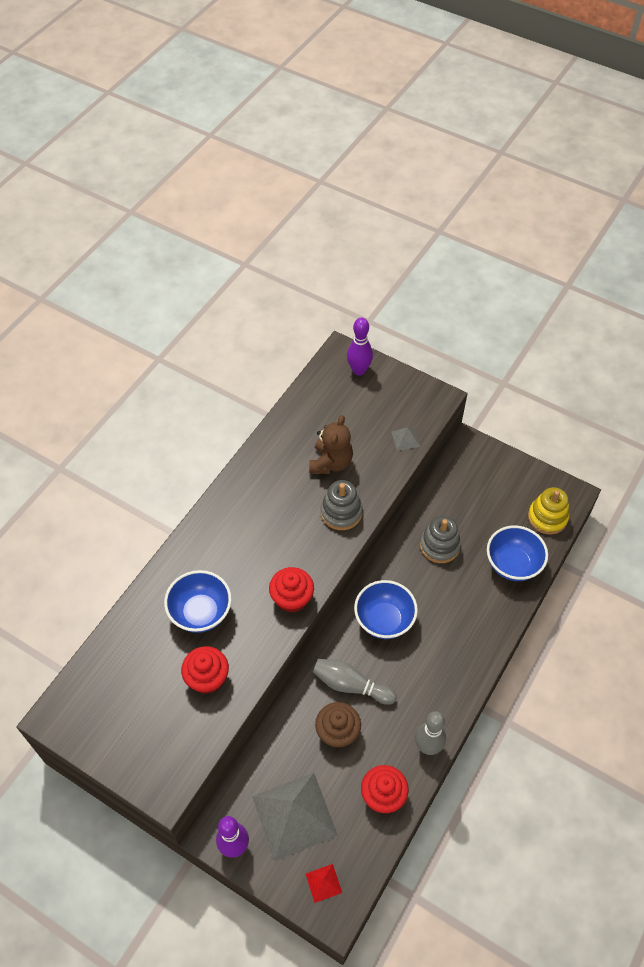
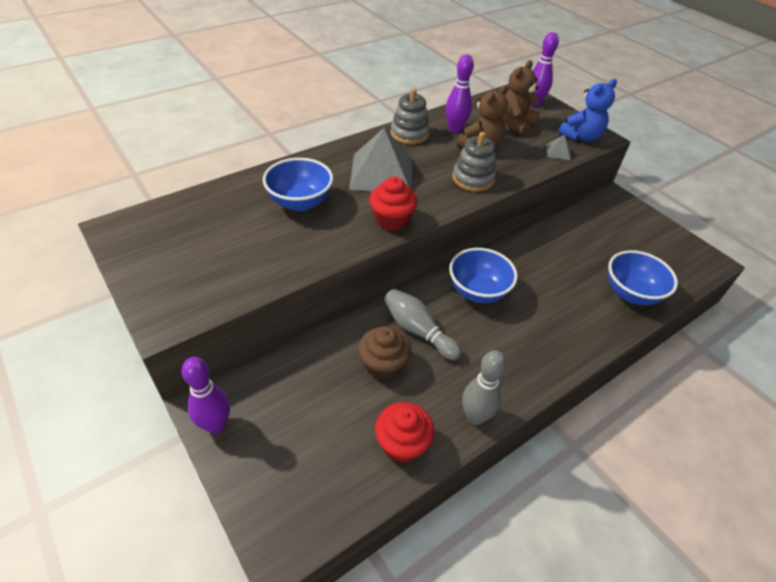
camera: 20 degrees right, 10 degrees down
(207, 678) = (272, 249): red cupcake -> none
(294, 815) = (295, 422): grey pyramid -> grey pyramid (381, 173)
(297, 446) = (455, 129): none -> purple bowling pin
(323, 883) = (287, 506): red pyramid -> none
(352, 412) = (515, 124): none -> brown teddy bear
(420, 406) = (581, 137): none -> blue teddy bear
(439, 546) = (559, 255): grey stacking toy -> grey stacking toy (409, 134)
(547, 517) = (680, 270): yellow stacking toy -> none

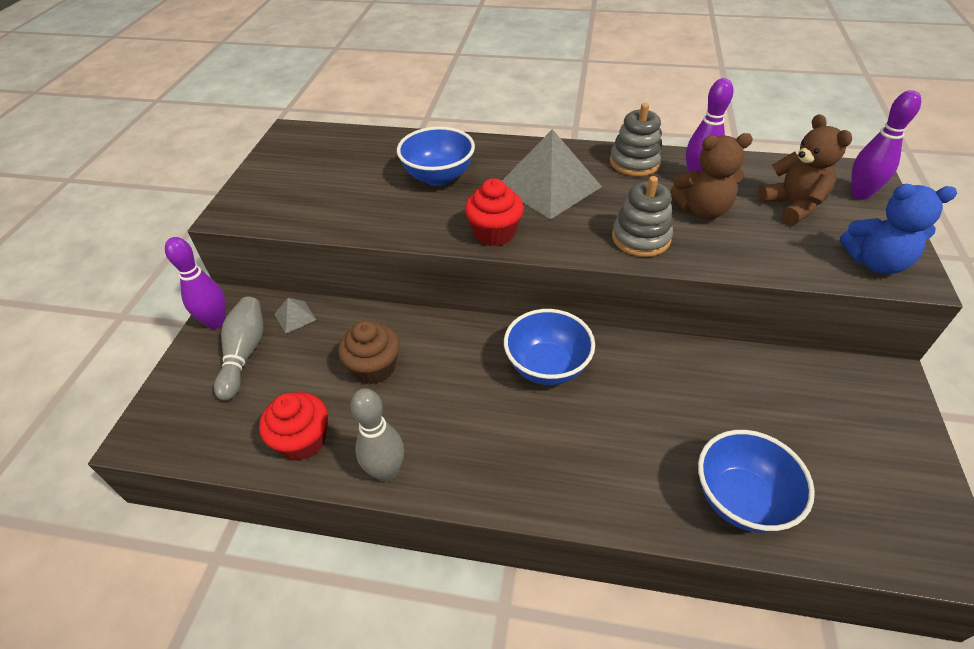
camera: 50 degrees right, 0 degrees up
(418, 330) = (441, 361): grey bowling pin -> grey bowling pin (244, 354)
(515, 124) = (792, 206): brown teddy bear -> brown teddy bear turned 75 degrees clockwise
(558, 152) = (807, 263): grey pyramid -> grey pyramid (295, 317)

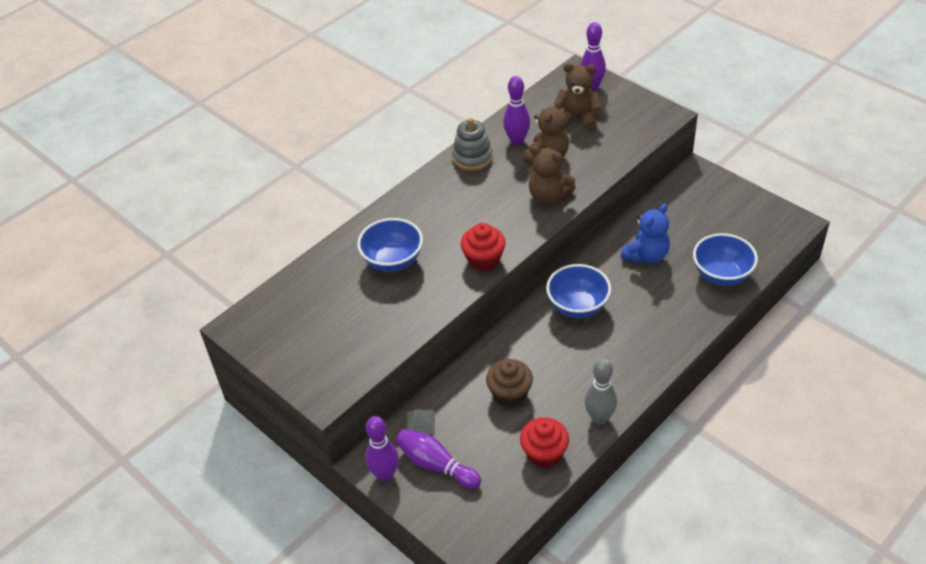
camera: 55 degrees left, 0 degrees up
(244, 354) = (436, 465): grey bowling pin -> purple bowling pin
(548, 186) = (459, 211): grey pyramid -> none
(641, 238) = (548, 196): grey stacking toy -> brown teddy bear
(875, 263) = (646, 120): blue teddy bear -> blue teddy bear (646, 256)

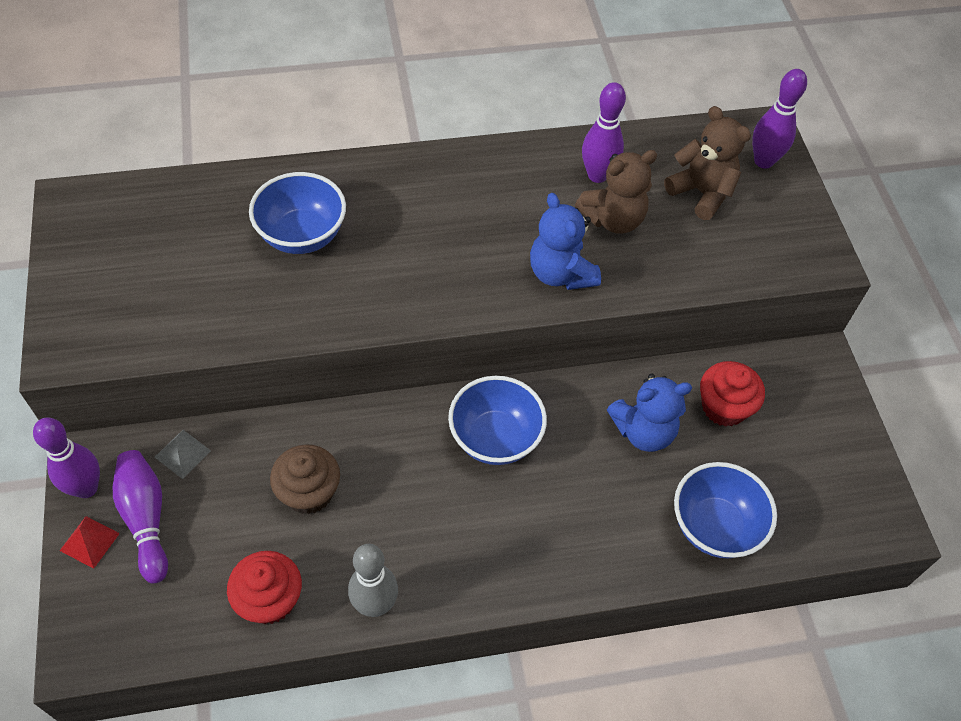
camera: 30 degrees right, 10 degrees up
(417, 496) = (89, 541): none -> red pyramid
(472, 157) = (523, 163): grey stacking toy -> none
(484, 259) = (401, 304): red cupcake -> red cupcake (724, 407)
(548, 196) = (560, 273): brown teddy bear -> blue teddy bear

